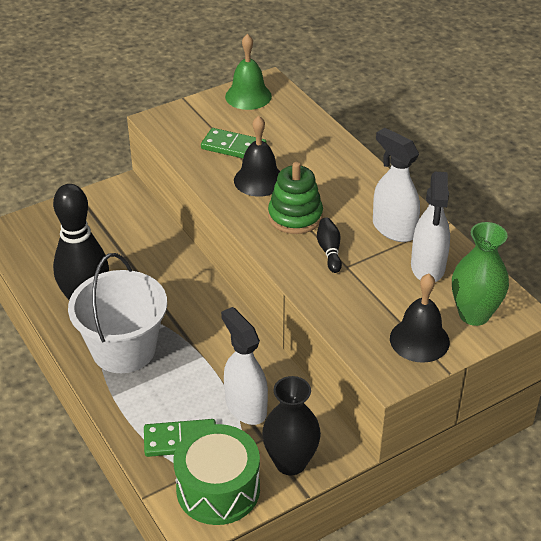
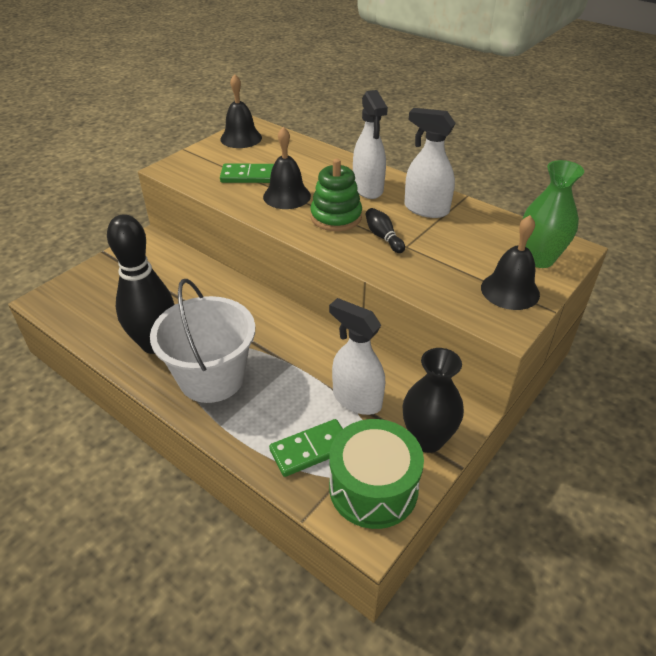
camera: 20 degrees left, 0 degrees up
(248, 96) = (241, 138): green bell -> black bell
(427, 267) = (474, 232): white spray bottle -> white spray bottle (368, 189)

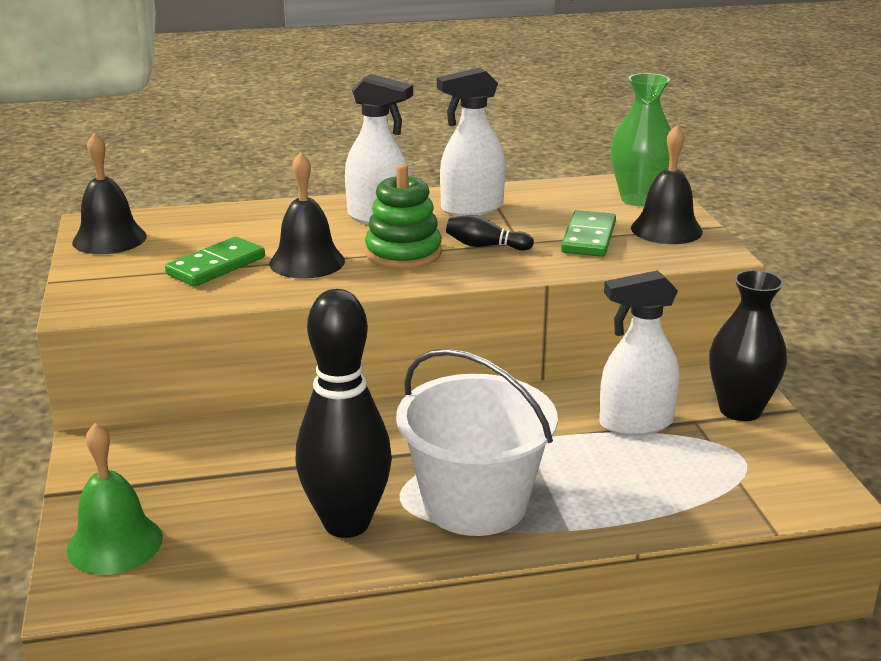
camera: 50 degrees left, 15 degrees down
(83, 288) = (115, 543): none -> green bell
(311, 450) = (679, 483): green domino -> green domino (589, 238)
(373, 488) = (773, 469): green drum -> none

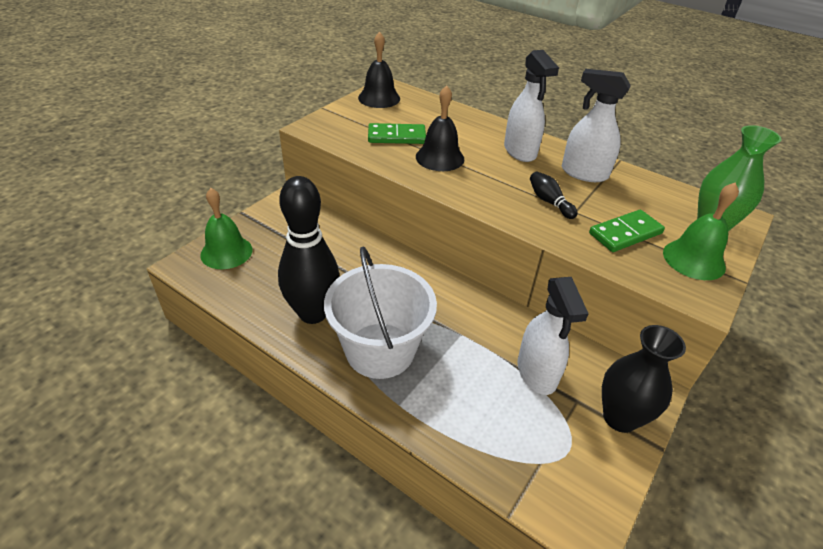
camera: 45 degrees right, 15 degrees up
(403, 253) = (495, 180): green stacking toy -> none
(635, 423) = (537, 373): white spray bottle -> white spray bottle turned 135 degrees counterclockwise
(666, 229) = (694, 259): black bell -> green bell

